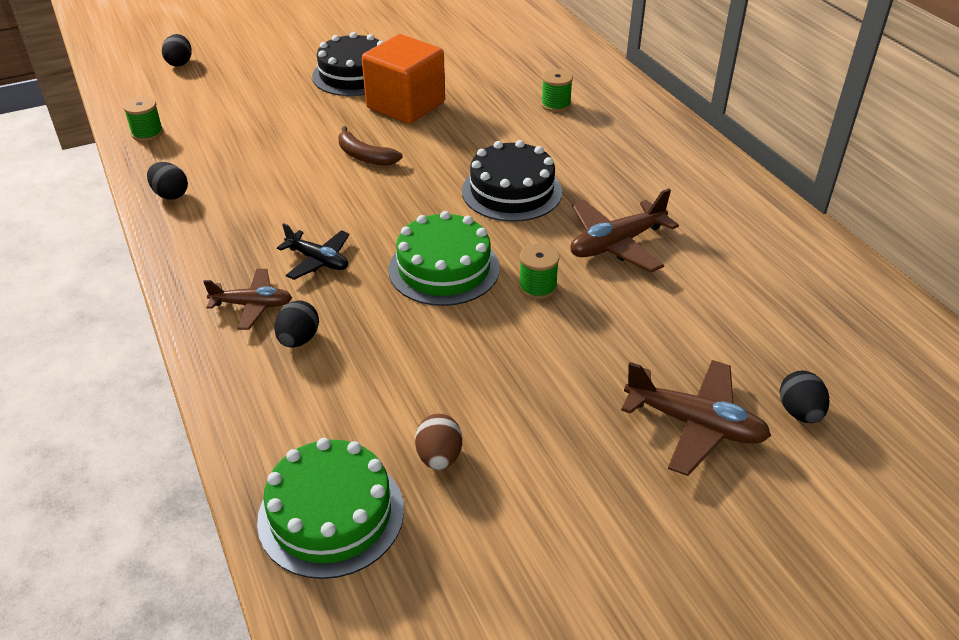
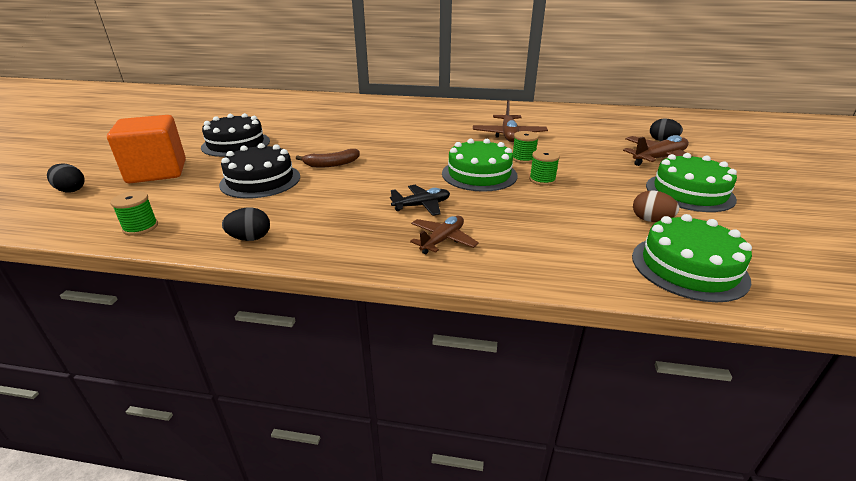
camera: 55 degrees left, 10 degrees down
(299, 339) = (500, 233): black egg -> none
(406, 105) = (300, 141): orange cube -> orange cube (157, 172)
(511, 191) = (431, 141): black cake -> black cake (260, 180)
(555, 104) = (371, 114): green spool -> green spool (542, 180)
(579, 483) = (689, 192): none -> green cake

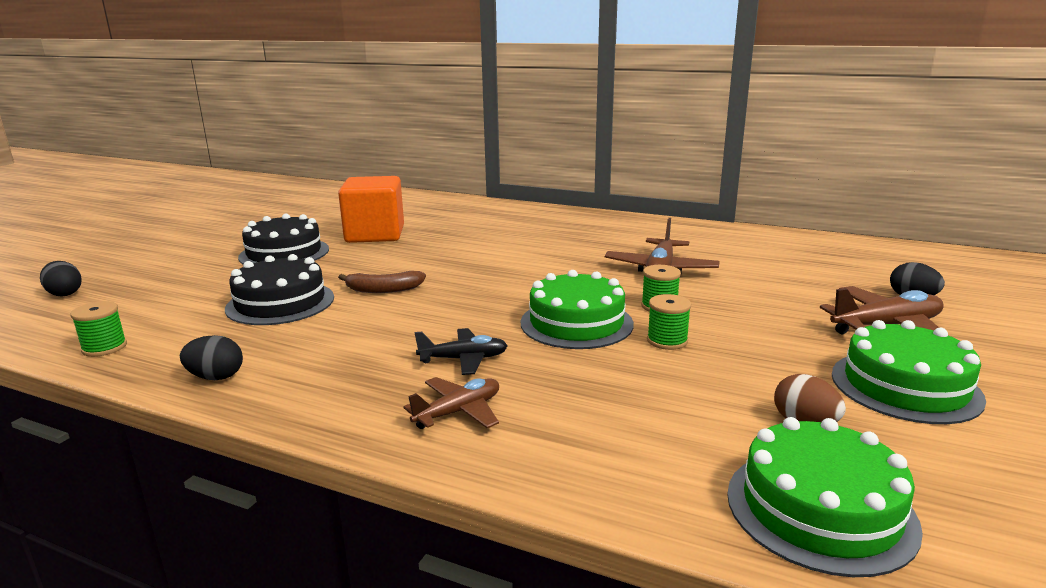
camera: 15 degrees right, 10 degrees down
(157, 172) = (170, 280): orange cube -> orange cube (375, 234)

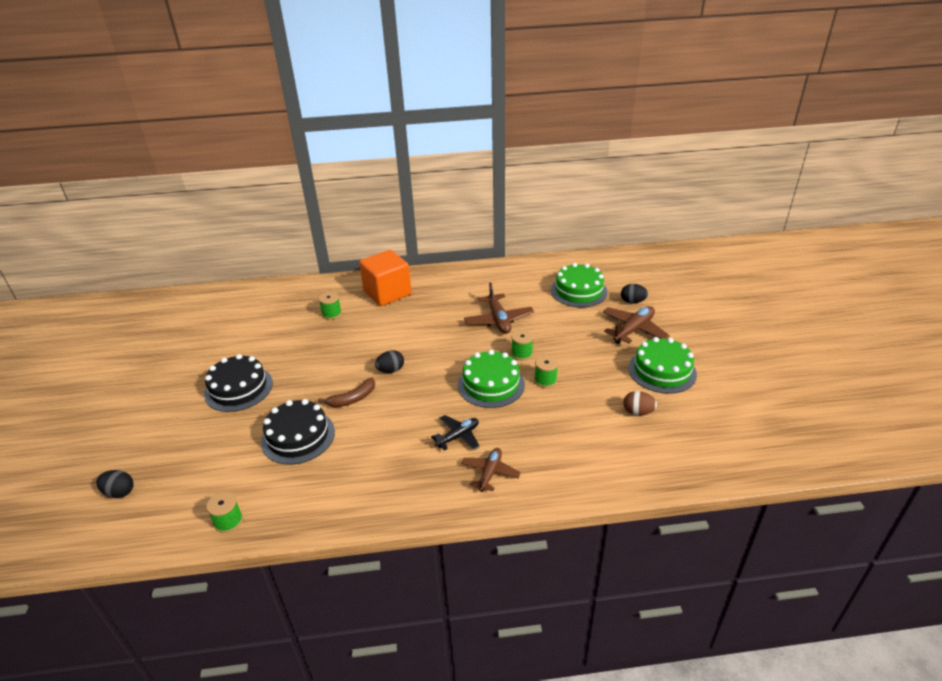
camera: 30 degrees left, 15 degrees up
(216, 377) = (334, 509): black egg -> black egg (391, 370)
(375, 234) = (284, 345): orange cube -> orange cube (387, 293)
(457, 224) = (331, 314): none -> green spool
(820, 509) = (670, 457): green cake -> green cake (579, 291)

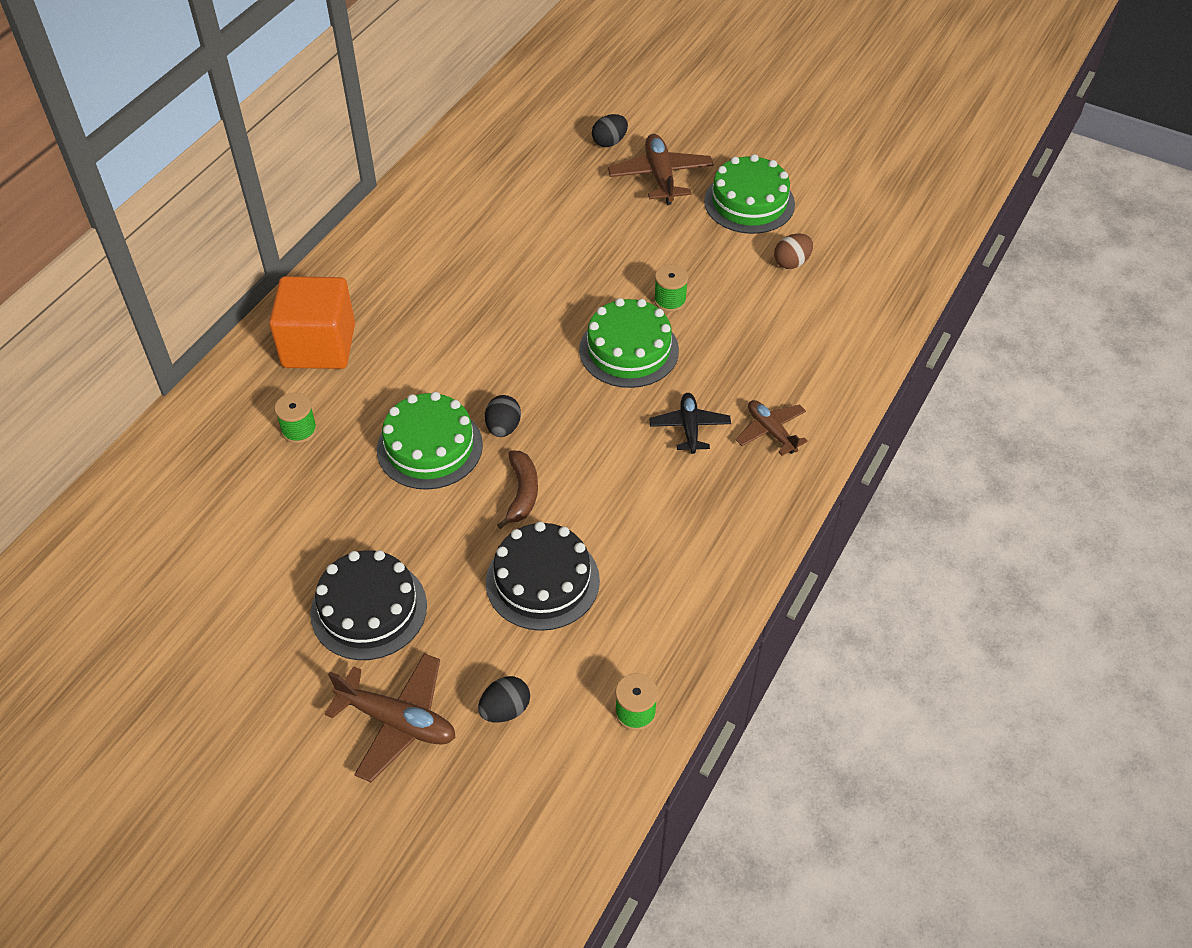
camera: 55 degrees left, 15 degrees up
(119, 492) = (469, 824): black egg -> black egg (505, 709)
(498, 320) = (513, 273): brown plane -> brown plane (397, 722)
(522, 354) = (601, 291): green spool -> none
(579, 291) = (537, 170): green cake -> green cake (429, 447)

